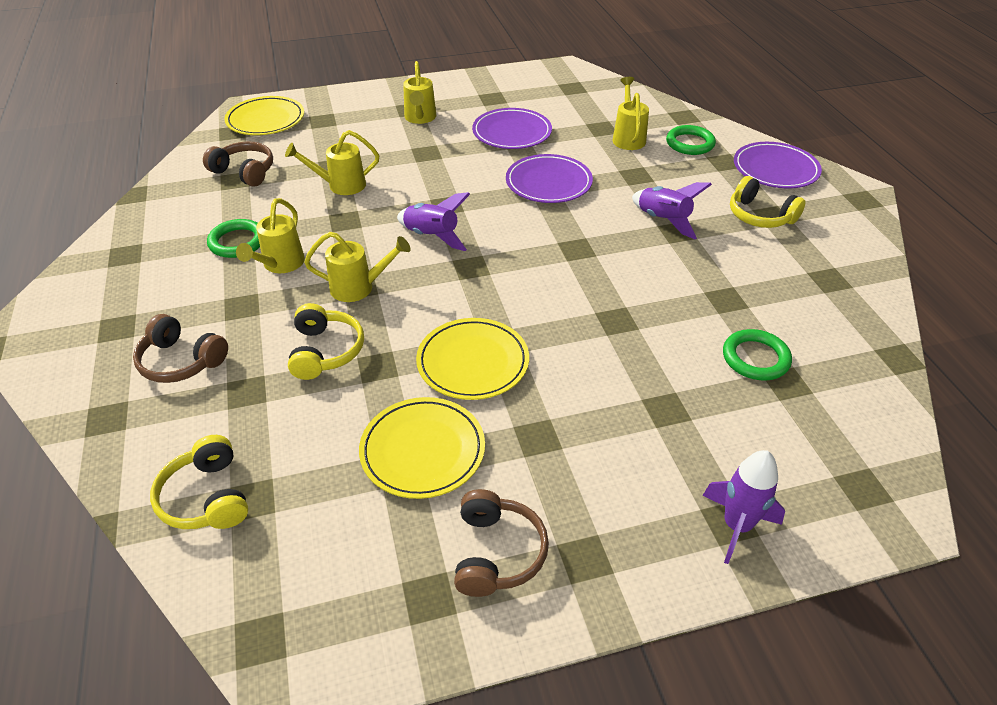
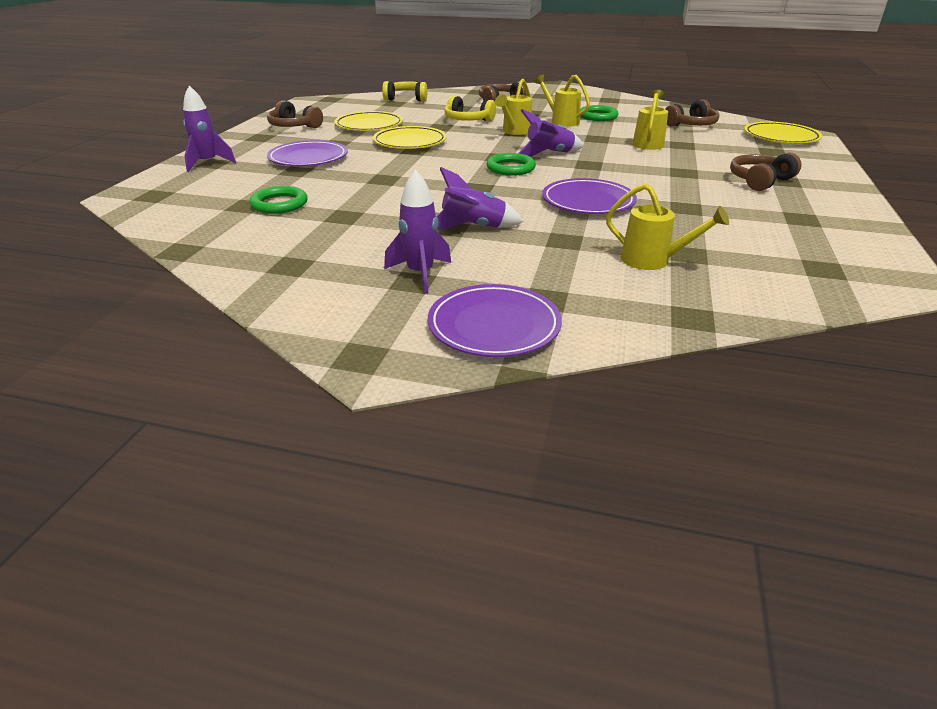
camera: 120 degrees right, 10 degrees down
(420, 118) = (760, 181): yellow watering can -> brown headphones
(512, 133) = (704, 209): purple plate -> purple plate (308, 158)
(690, 143) = (609, 293): green ring -> green ring (510, 168)
(760, 216) = (420, 274): yellow headphones -> purple rocket

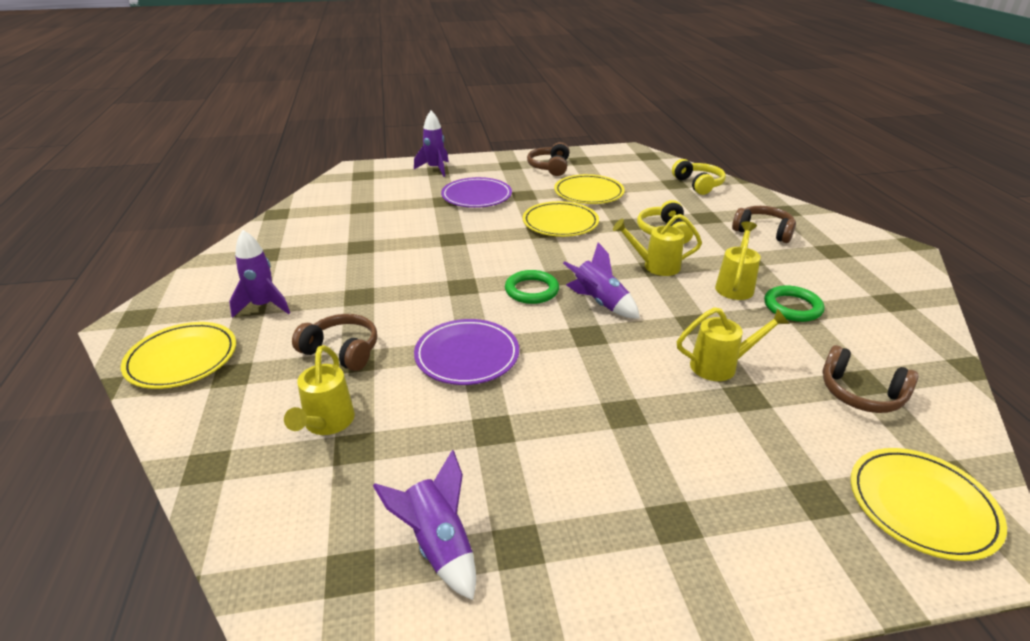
camera: 65 degrees right, 0 degrees up
(279, 204) = (370, 217): green ring -> none
(473, 227) = (364, 306): purple rocket -> purple rocket (438, 545)
(494, 325) = (182, 359): purple plate -> yellow plate
(760, 181) = (648, 491): brown headphones -> brown headphones (342, 351)

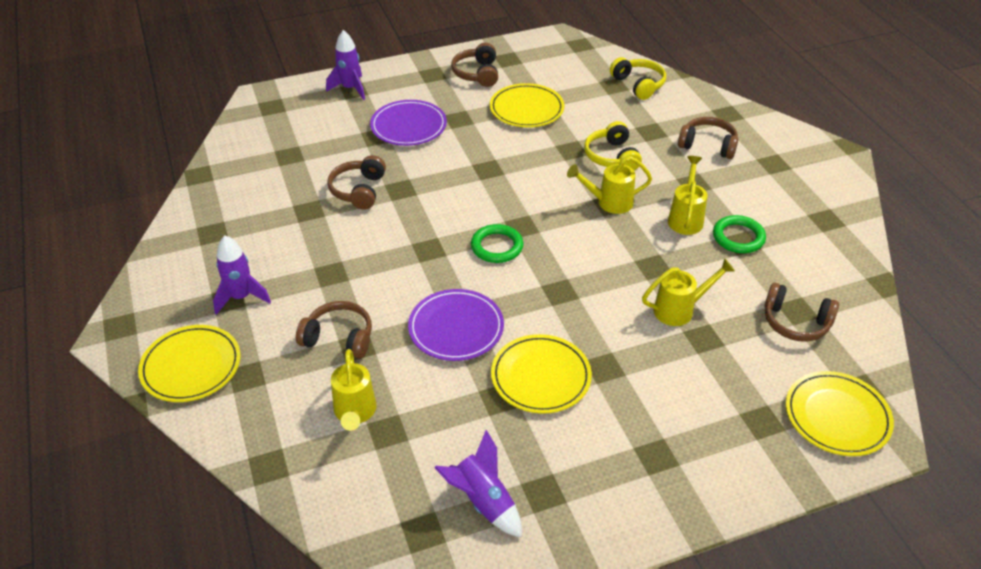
camera: 10 degrees left, 10 degrees up
(413, 236) = (359, 190): none -> brown headphones
(560, 223) = (506, 155): yellow plate -> yellow plate (540, 377)
(600, 303) = (564, 254): purple rocket -> none

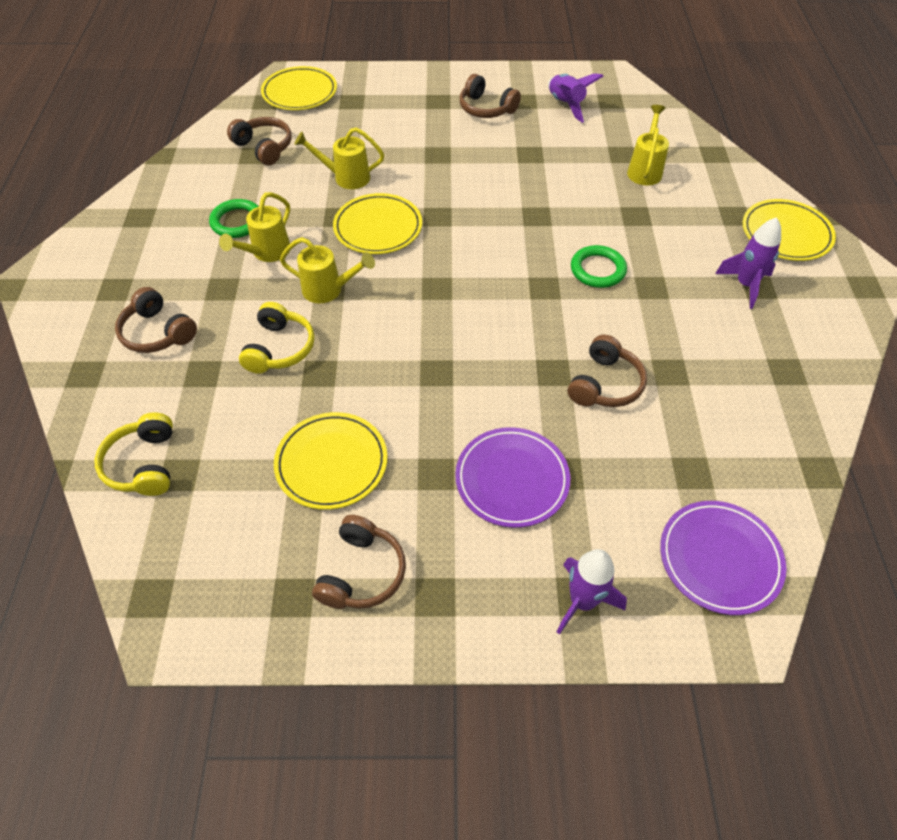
camera: 160 degrees left, 10 degrees up
(339, 338) = (651, 225): brown headphones -> brown headphones (486, 108)
(456, 328) = (544, 209): purple plate -> purple plate (719, 559)
(497, 246) = (473, 272): green ring -> green ring (597, 270)
(540, 377) = (491, 159): yellow plate -> yellow plate (378, 227)

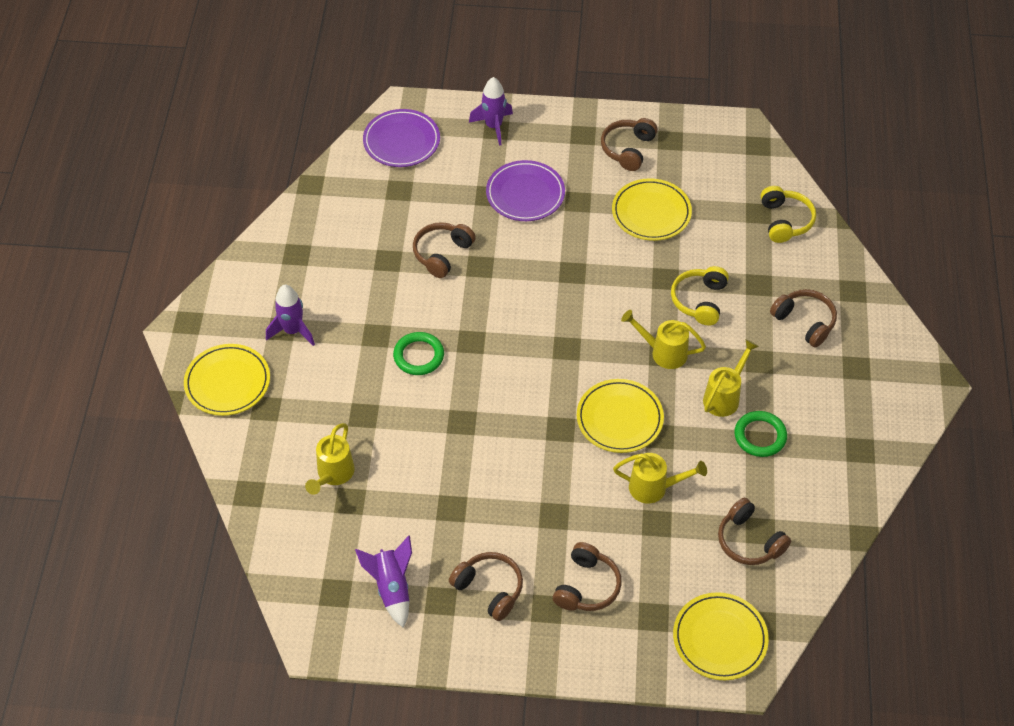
camera: 175 degrees left, 0 degrees up
(406, 114) = (586, 586): none -> brown headphones

